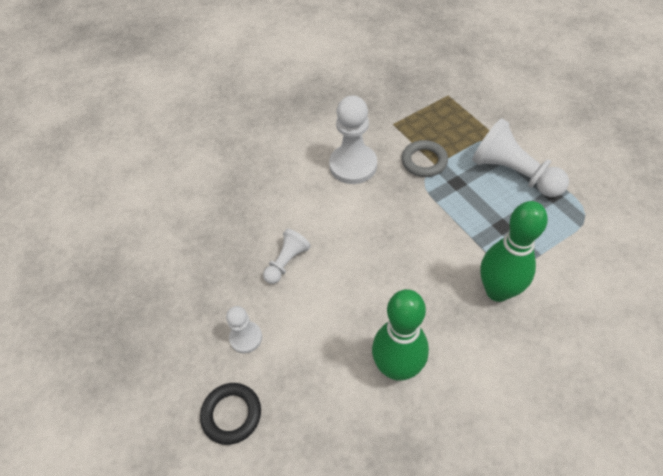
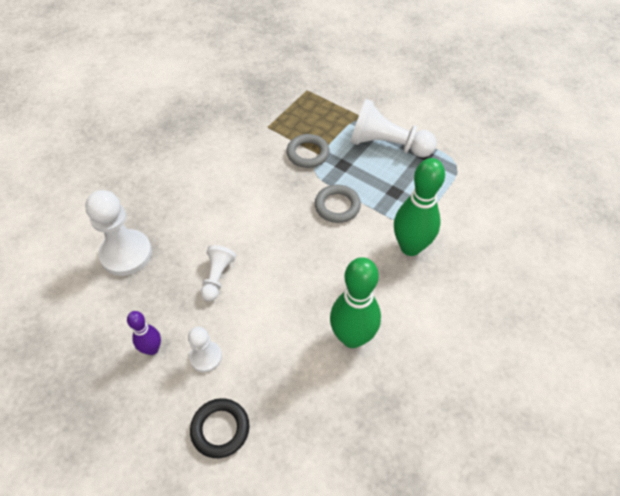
camera: 25 degrees left, 0 degrees up
(201, 313) = (152, 349): none -> purple bowling pin
(353, 165) = (245, 173): white pawn -> white pawn (126, 254)
(434, 224) = (337, 206): none -> grey ring

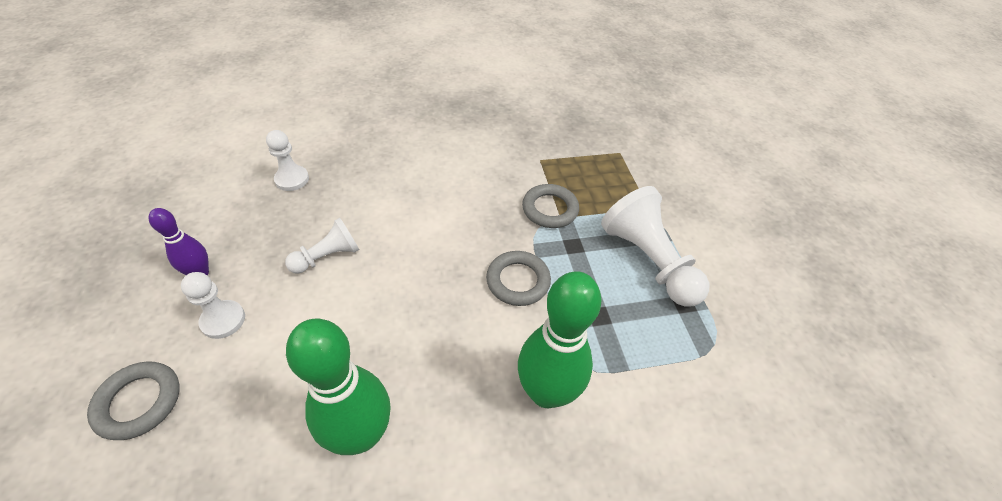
camera: 40 degrees right, 5 degrees down
(126, 254) = (292, 179): white pawn -> white pawn, size x0.56
(220, 429) = (139, 402): black ring -> grey ring

